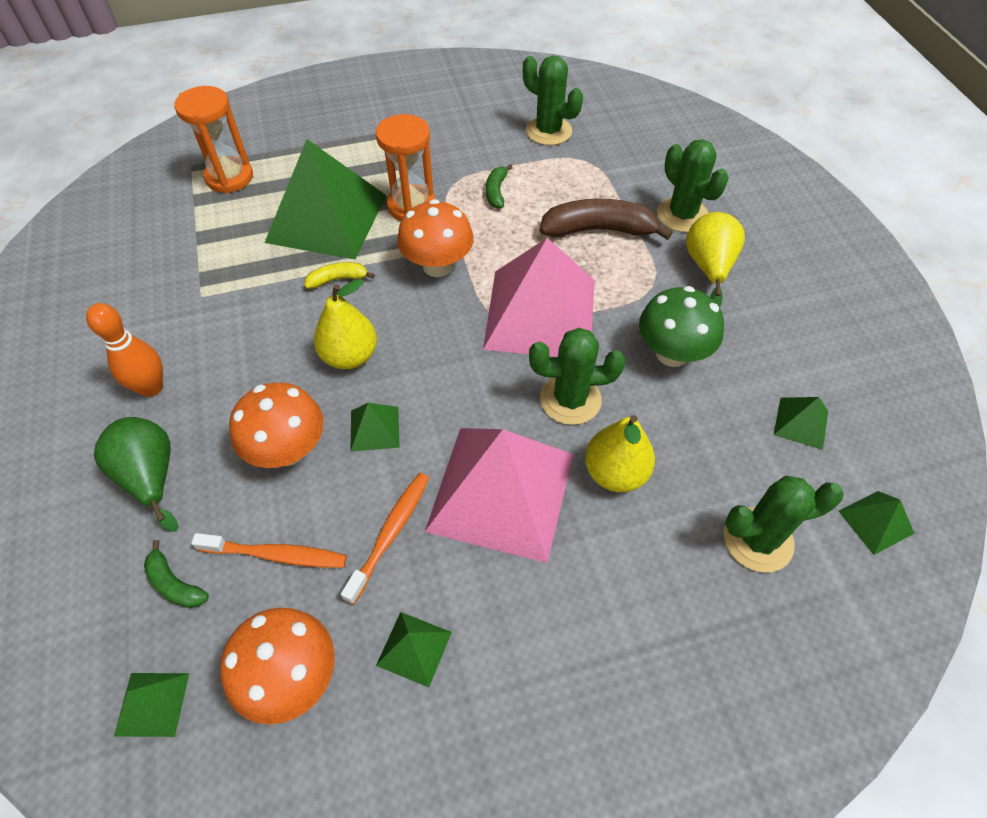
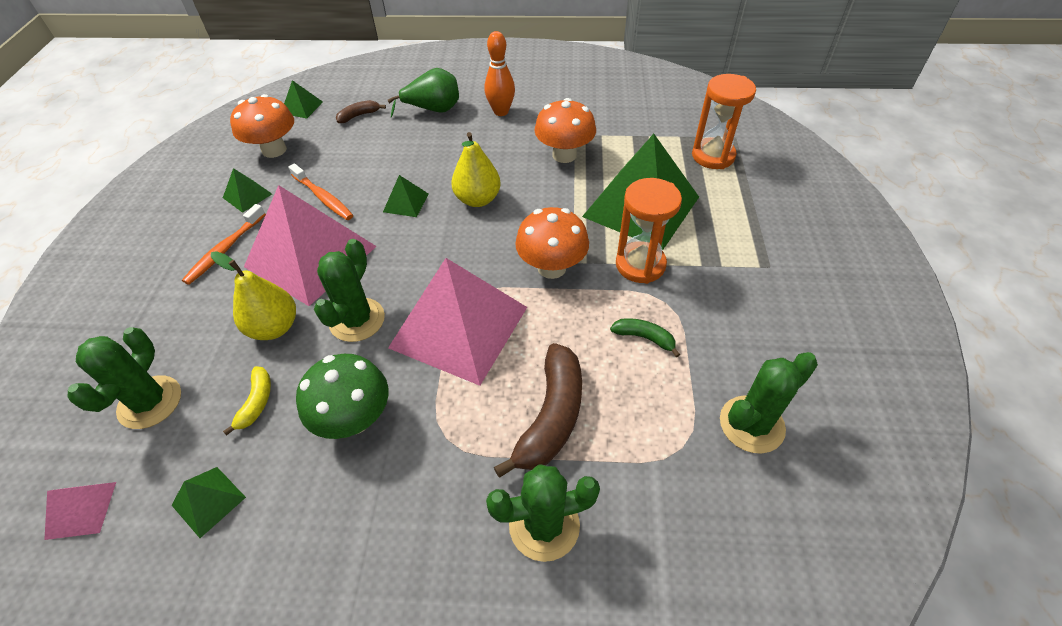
camera: 110 degrees right, 5 degrees down
(174, 584) = (359, 116): green banana -> brown banana
(276, 554) = (347, 151): orange toothbrush -> orange toothbrush (225, 249)
(288, 450) = (415, 162): orange mushroom -> orange mushroom (564, 155)
(338, 279) = (562, 203): yellow banana -> yellow banana (256, 402)
(708, 268) = (444, 513): yellow pear -> none
(875, 522) = (81, 510): green pyramid -> pink pyramid

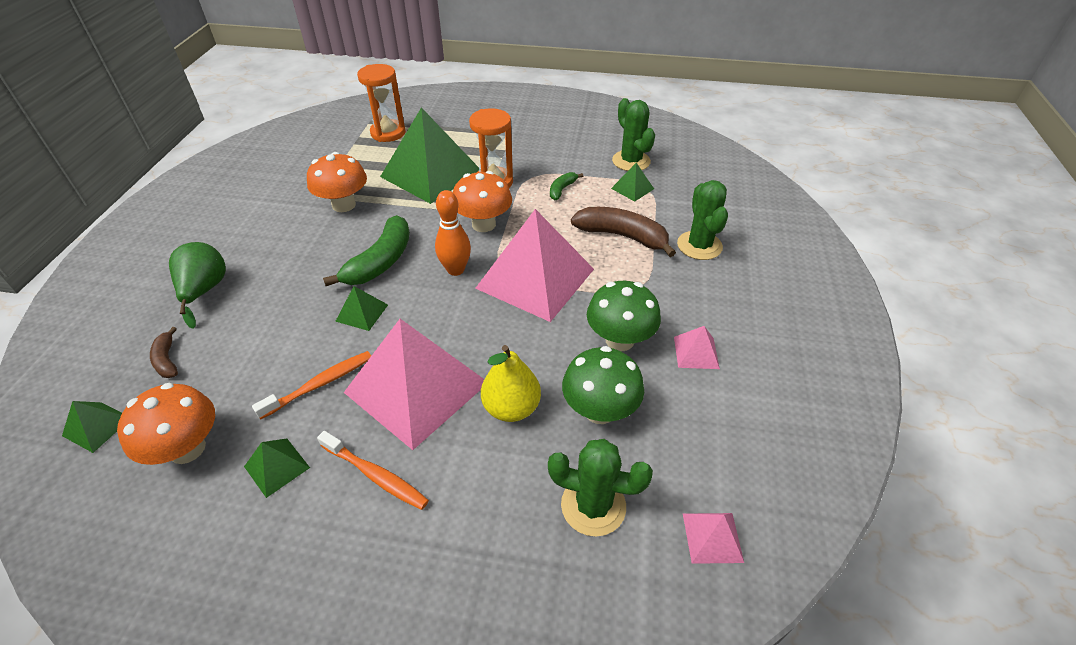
camera: 85 degrees left, 5 degrees down
(208, 501) = (696, 431): green pyramid -> green pyramid (632, 188)
(256, 402) = (599, 410): yellow banana -> green mushroom
(326, 507) = (696, 352): none -> pink pyramid
(357, 320) = (514, 344): green cactus -> none
(477, 199) = (381, 262): yellow pear -> green banana
(501, 112) = (246, 239): orange bowling pin -> orange bowling pin (455, 270)

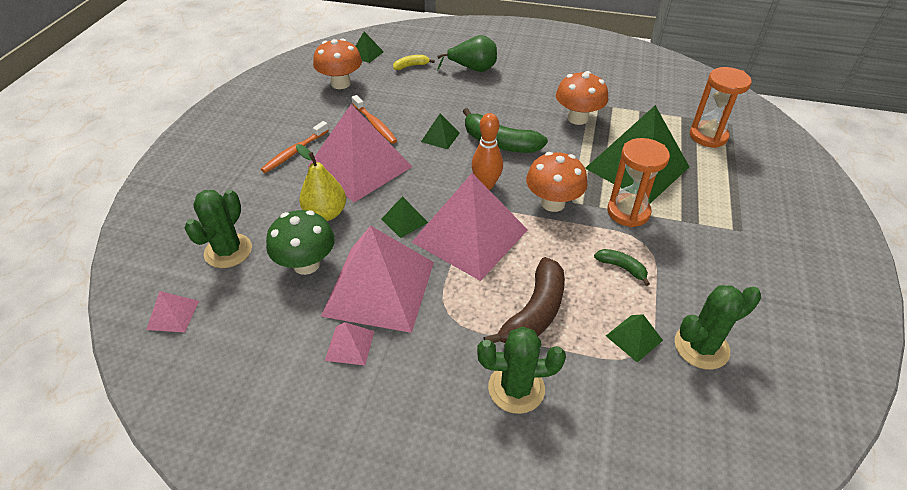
camera: 95 degrees right, 0 degrees up
(167, 360) = (411, 66): brown banana -> yellow banana
(277, 467) = (316, 115): green pyramid -> green pyramid (404, 220)
(619, 340) = (379, 288): green mushroom -> pink pyramid

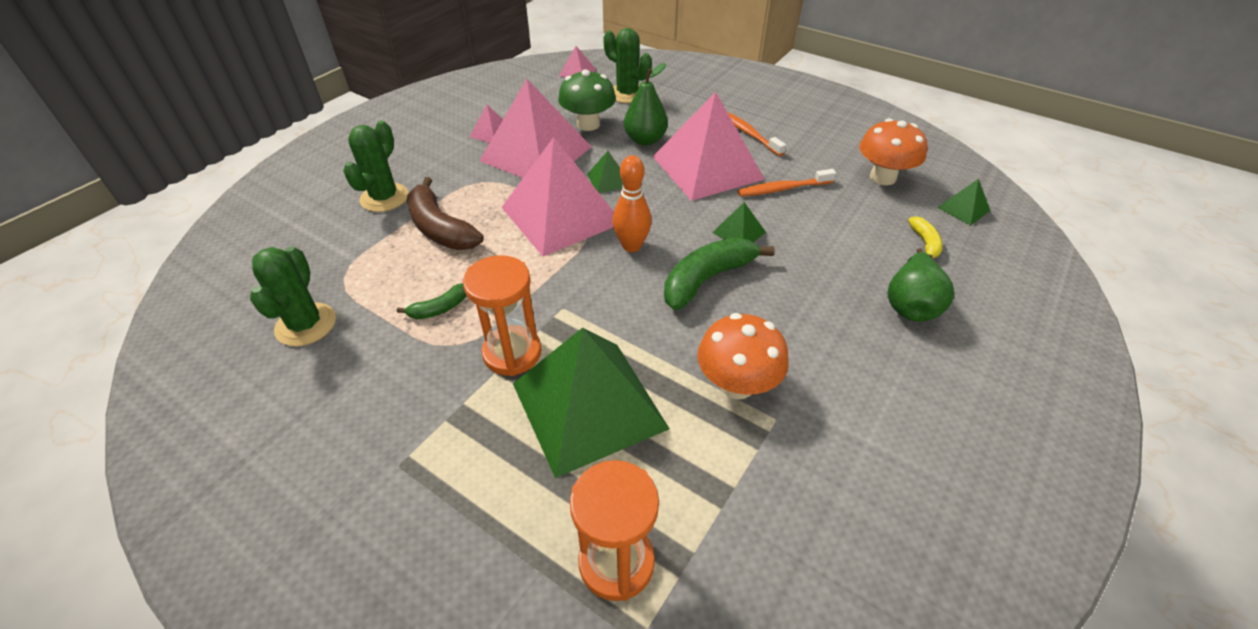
camera: 110 degrees right, 0 degrees up
(326, 213) = (645, 140): yellow pear -> green pear
(553, 203) = (570, 290): orange mushroom -> none
(634, 338) = (359, 281): green pyramid -> none

